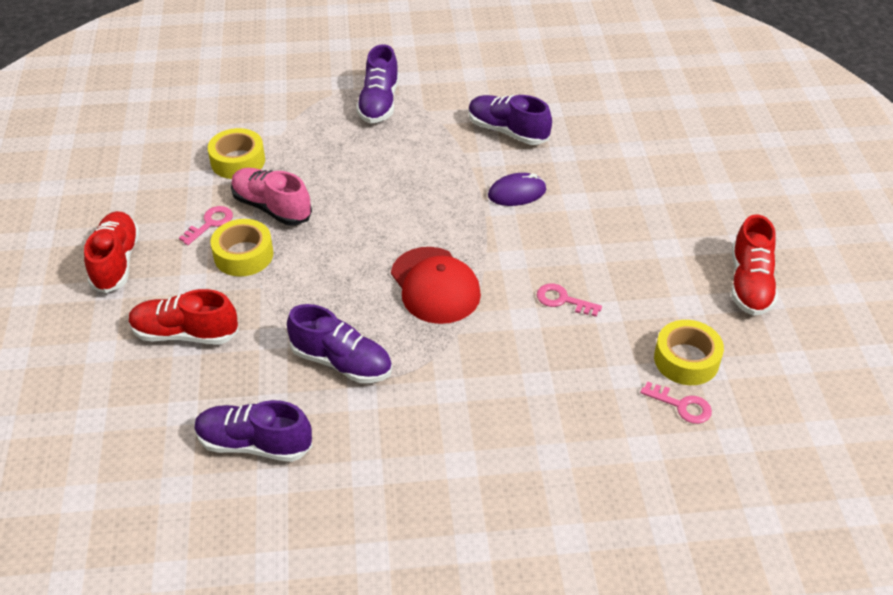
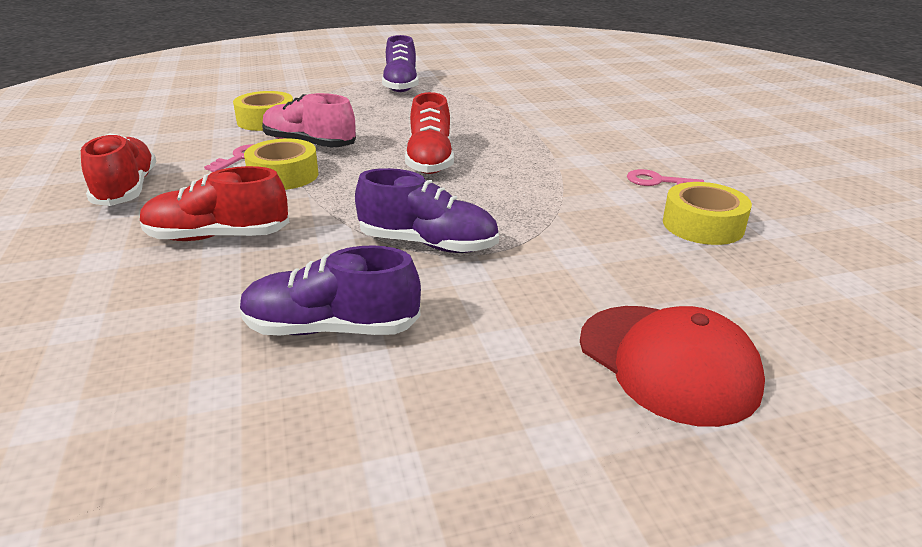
camera: 10 degrees left, 15 degrees down
(435, 285) = (512, 181): red cap -> red cap (667, 362)
(507, 131) = (530, 93): purple shoe -> none
(517, 193) = (562, 122): purple mouse -> none
(681, 405) = (856, 245): pink key -> none
(686, 360) = (825, 211): yellow tape -> yellow tape (703, 225)
(750, 284) = (836, 159): red shoe -> red shoe (430, 160)

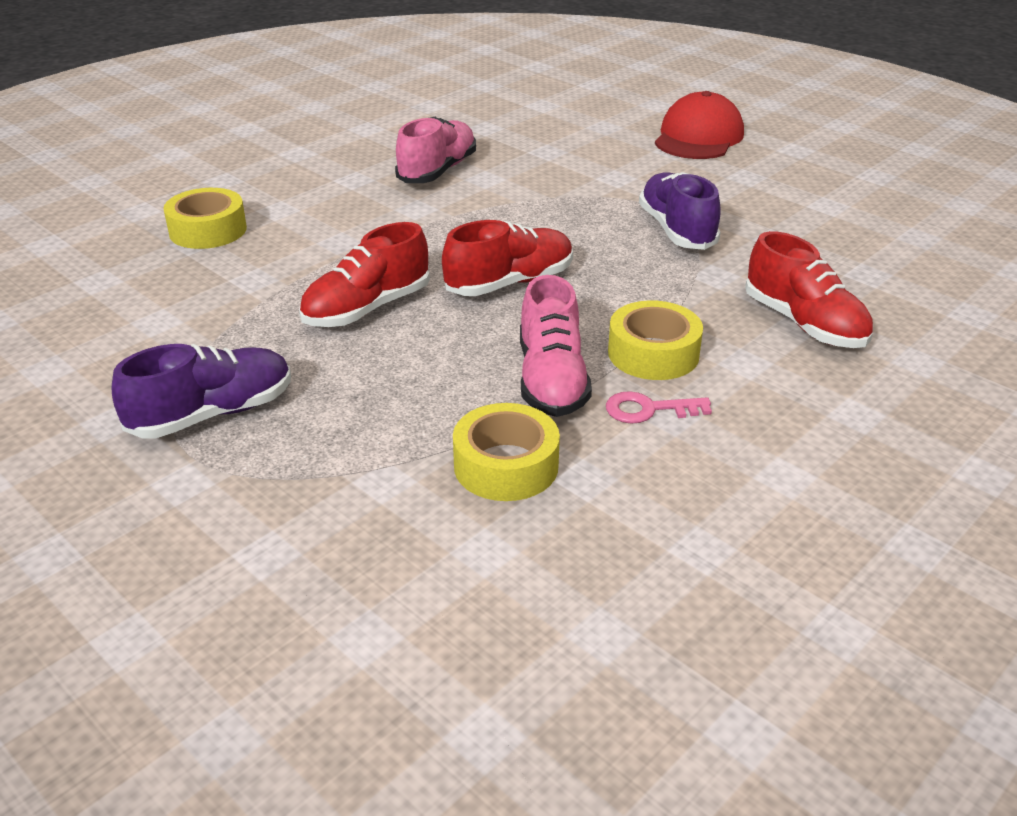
camera: 120 degrees left, 5 degrees up
(126, 190) = (821, 440): red shoe -> red shoe (367, 309)
(331, 329) = (820, 227): purple shoe -> none
(657, 181) = (437, 171): pink key -> pink shoe
(703, 225) = (509, 146): yellow tape -> yellow tape (208, 230)

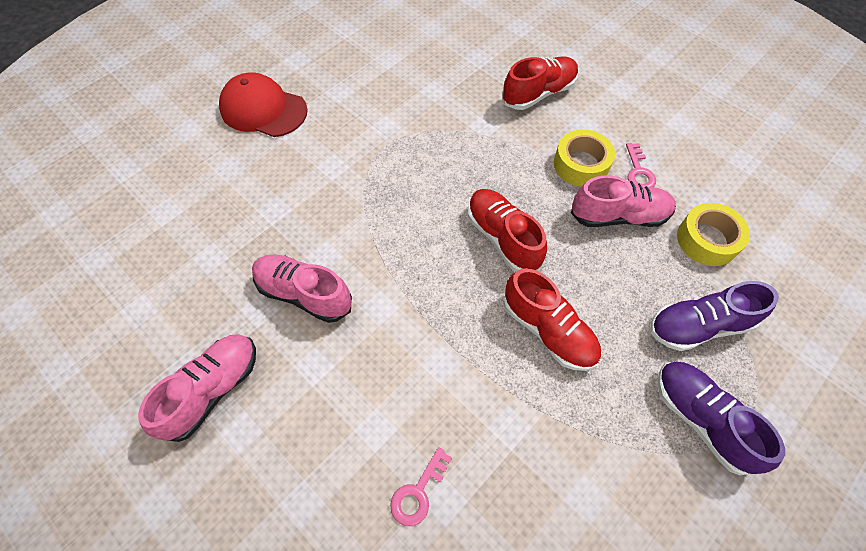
camera: 90 degrees left, 25 degrees up
(208, 230) = (418, 492): yellow tape -> pink key
(341, 139) = (213, 390): none -> pink shoe
(676, 230) = (422, 138): purple shoe -> purple shoe (698, 326)

